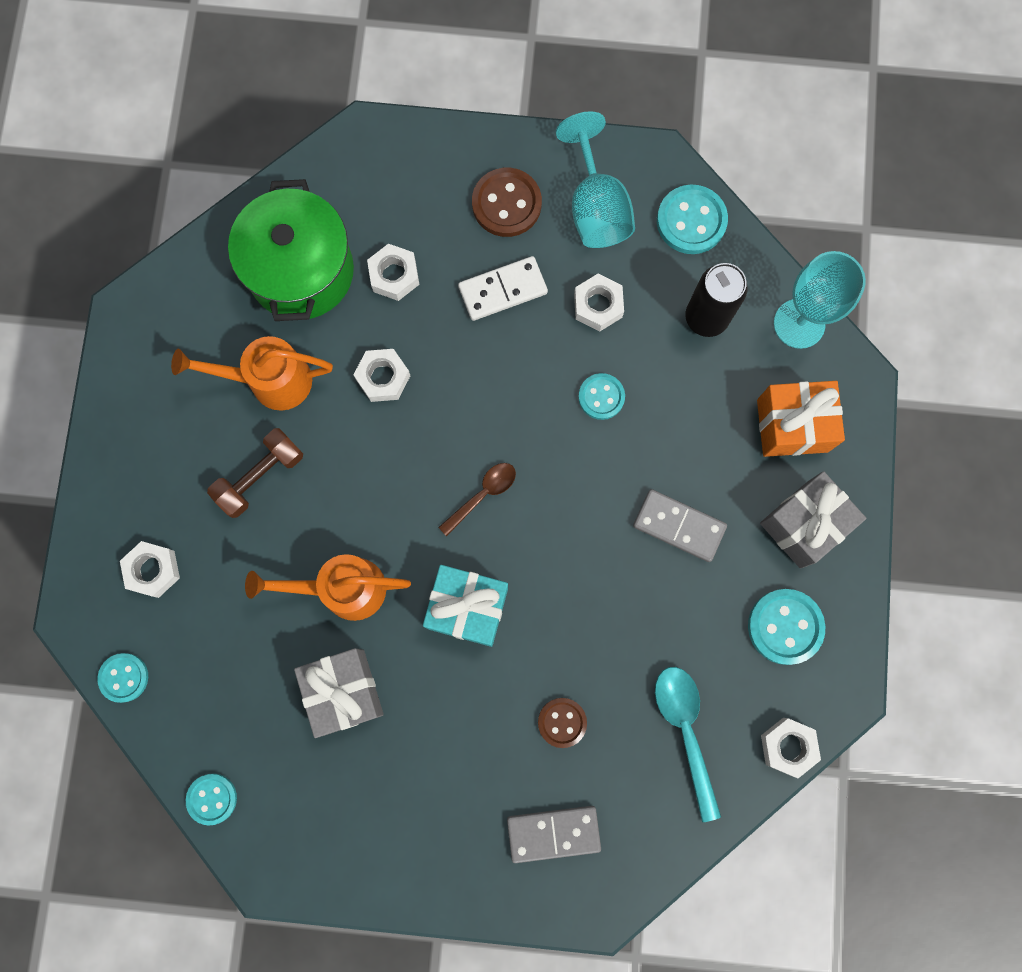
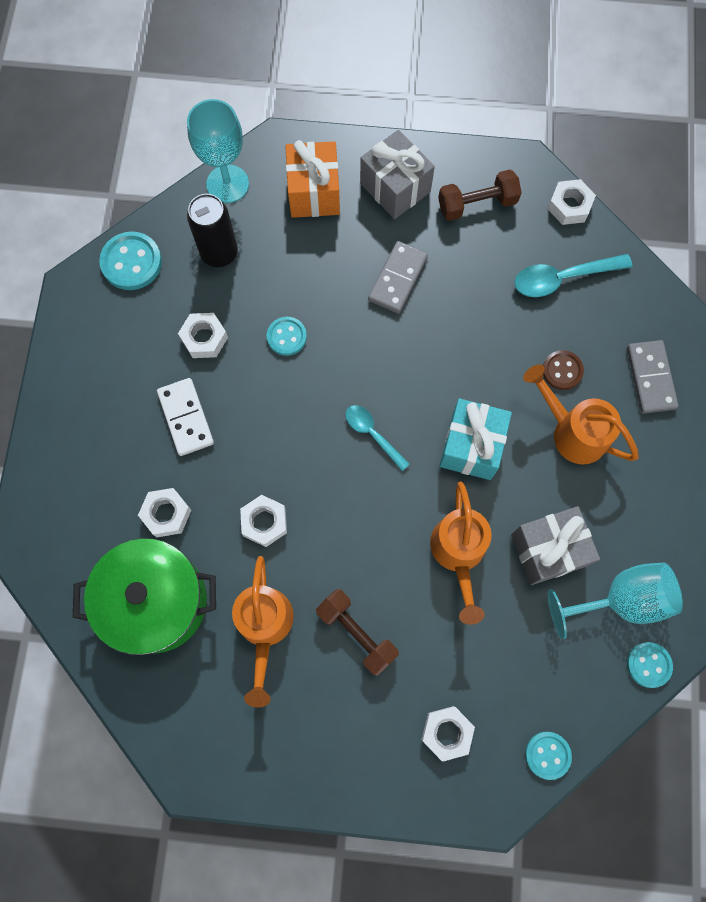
camera: 90 degrees left, 5 degrees down
(482, 495) = (373, 434): brown spoon -> turquoise spoon
(484, 730) = (572, 432): none -> orange watering can
(506, 204) = (103, 414): brown button -> none
(595, 207) = (112, 339): turquoise goblet -> turquoise goblet (620, 600)
(785, 627) = (477, 204): turquoise button -> brown dumbbell

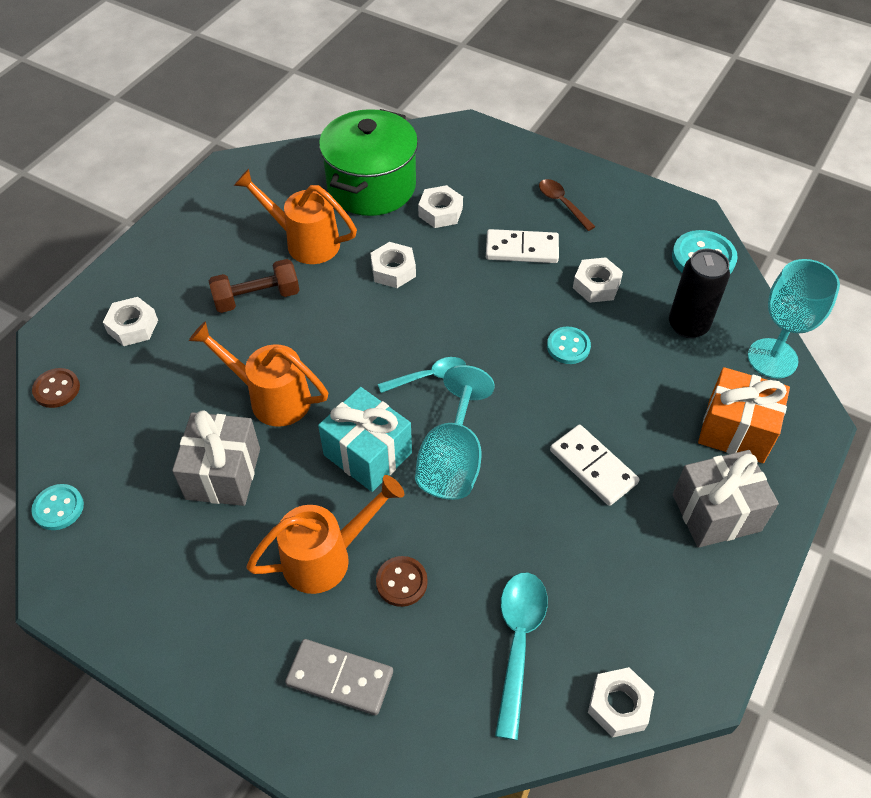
camera: 115 degrees right, 20 degrees down
(107, 404) = (562, 204): none -> brown spoon
(397, 278) = (593, 467): grey domino -> white domino
(477, 204) = (661, 592): brown dumbbell -> none
(547, 755) = (57, 389): turquoise button -> brown button
(620, 600) = (132, 514): turquoise goblet -> turquoise goblet (452, 460)

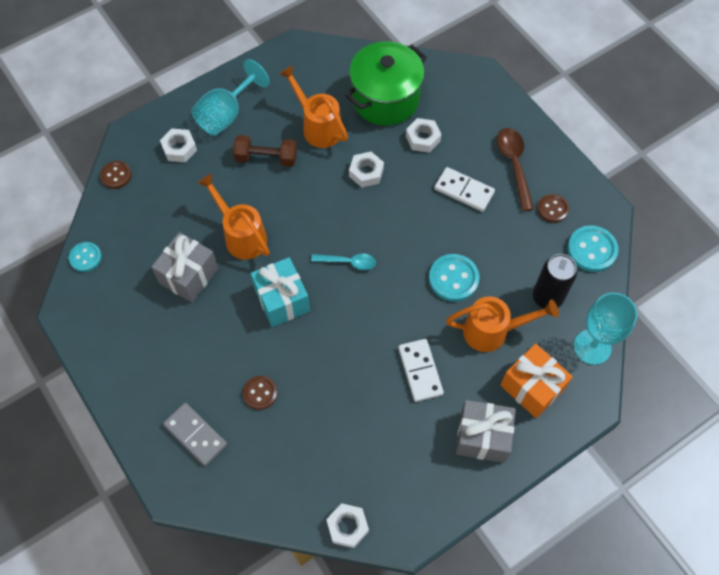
camera: 25 degrees right, 10 degrees up
(326, 557) = (224, 357): orange watering can -> orange watering can (492, 331)
(452, 460) = (333, 327): turquoise goblet -> turquoise goblet (226, 114)
(518, 643) = (309, 462): turquoise spoon -> none
(562, 204) = (514, 165): brown spoon -> brown spoon, size x1.53
(568, 346) = (453, 279): turquoise button -> turquoise button, size x1.55
(596, 285) = (500, 240): white nut -> none
(633, 232) = (552, 209): none -> brown button

